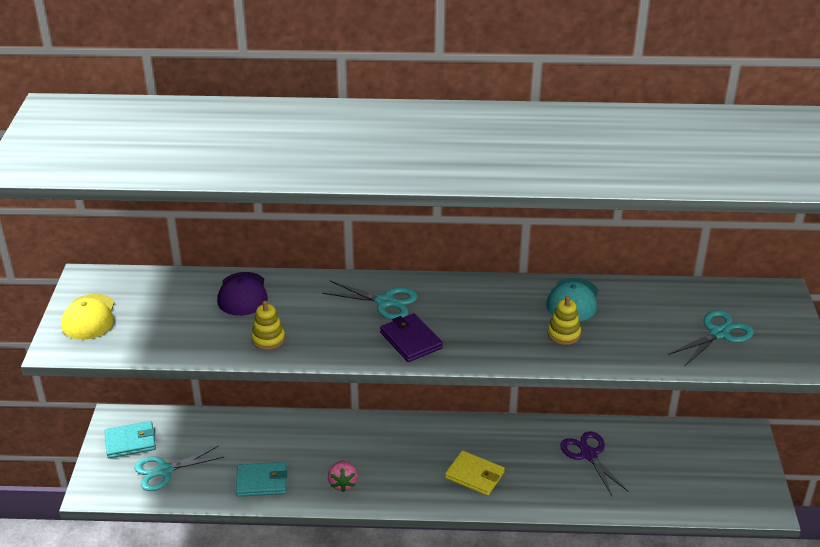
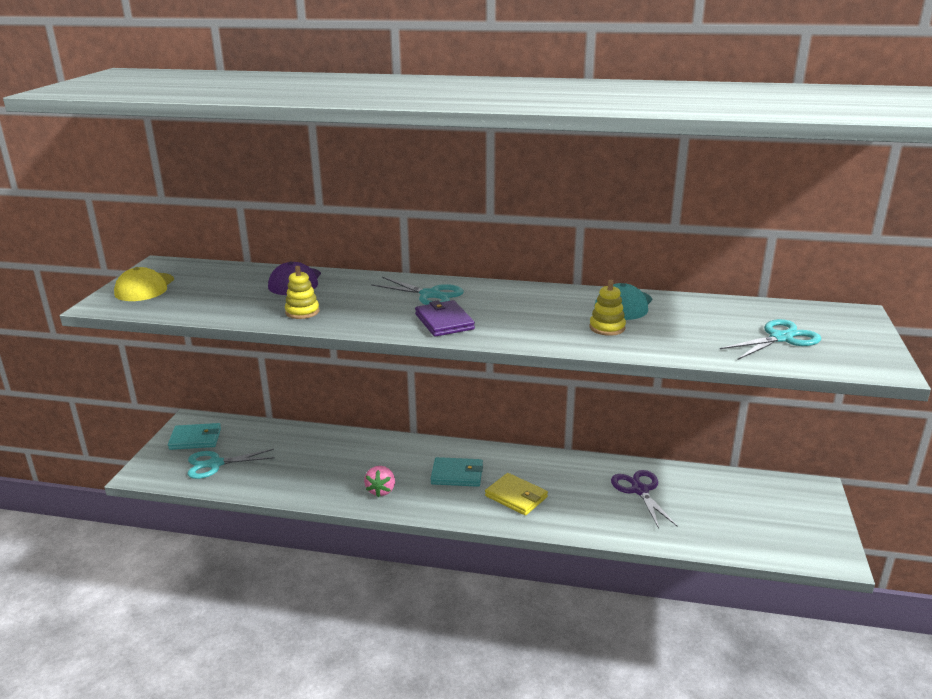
camera: 10 degrees right, 10 degrees down
(261, 481) = (302, 481): turquoise wallet -> turquoise wallet (457, 475)

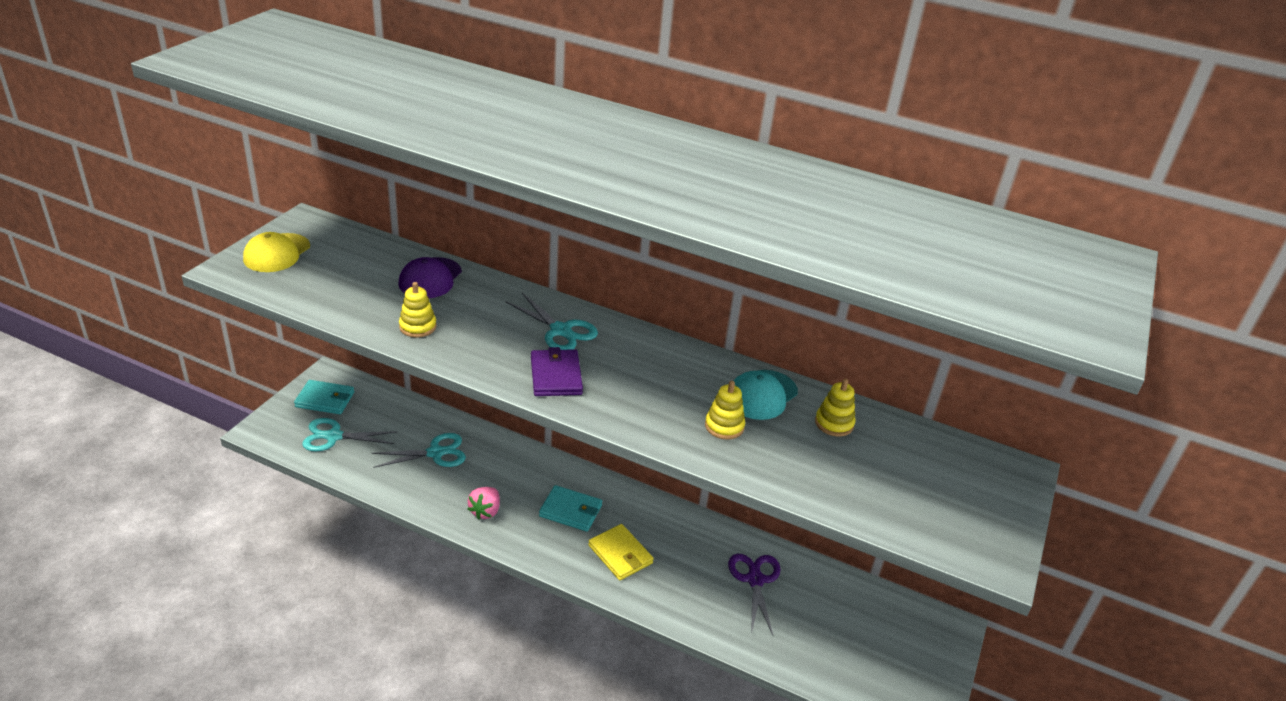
camera: 10 degrees right, 10 degrees up
(693, 311) = (834, 423): none -> yellow stacking toy
(781, 338) = (908, 488): turquoise scissors -> turquoise scissors (435, 453)

